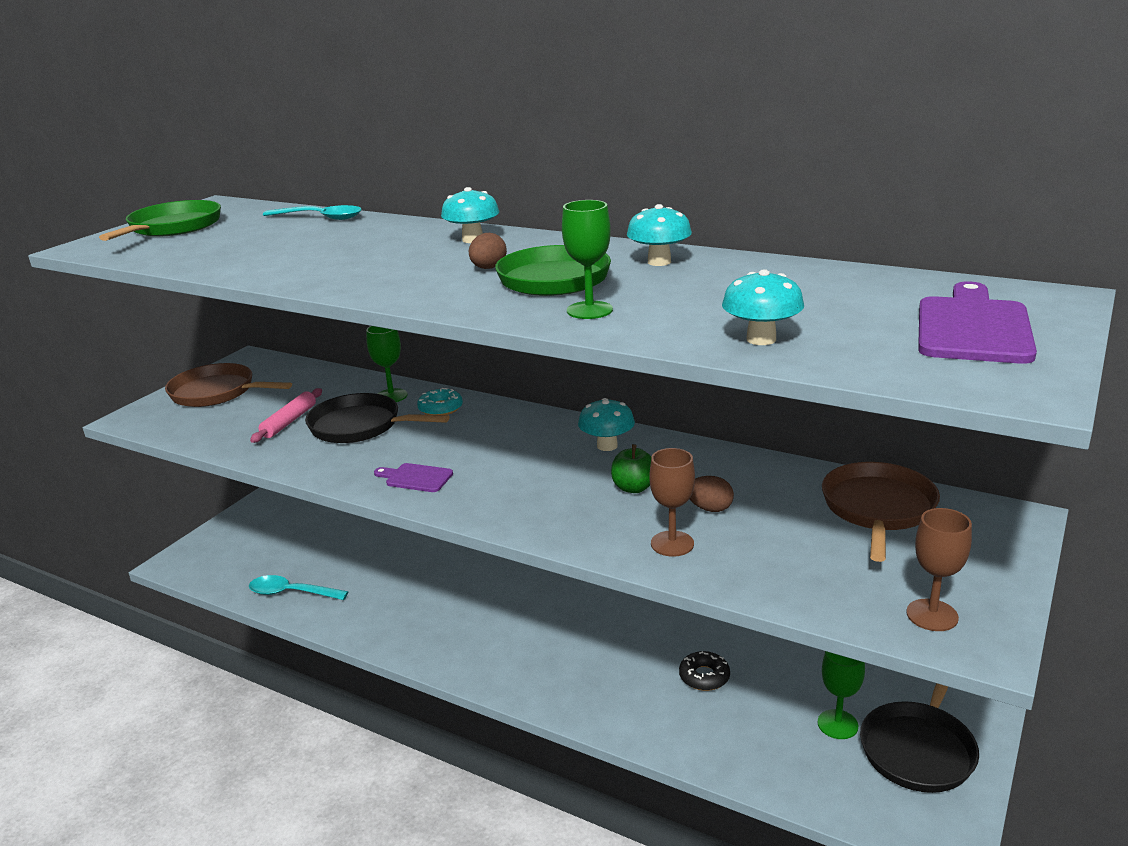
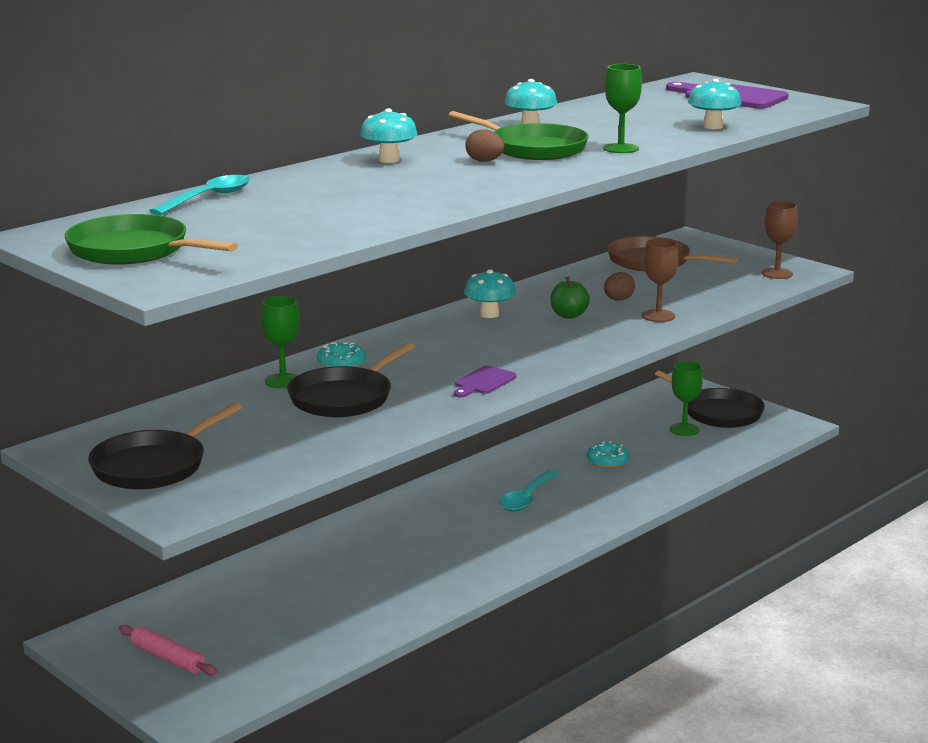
camera: 75 degrees left, 5 degrees down
(217, 392) = (154, 466): brown pan -> black pan
(289, 421) = (293, 429): pink rolling pin -> pink rolling pin (167, 658)
(291, 593) = (335, 636): turquoise spoon -> turquoise spoon (527, 498)
(704, 676) = (607, 461): black donut -> turquoise donut

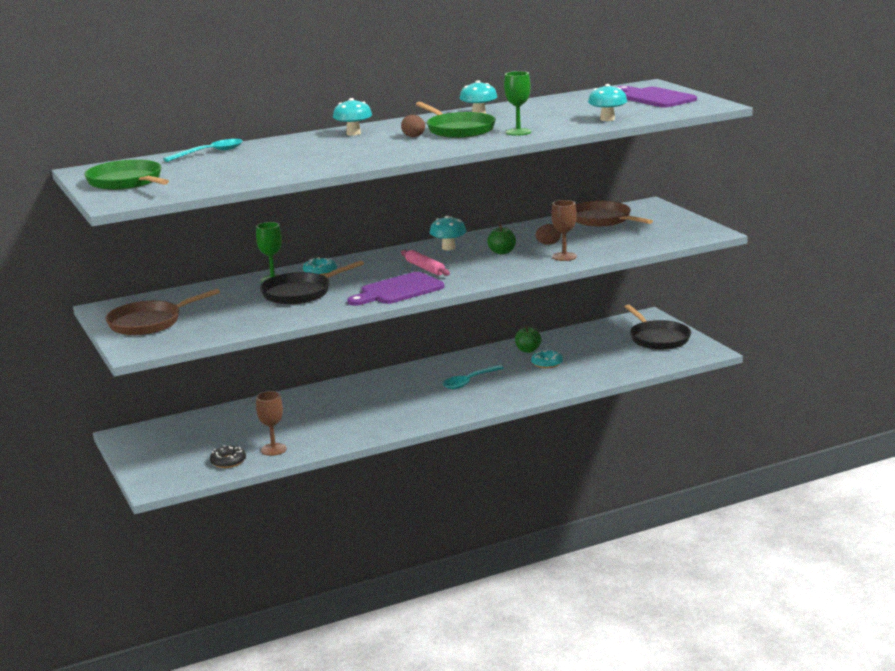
camera: 20 degrees right, 0 degrees up
(154, 466) = (149, 323): black pan -> brown pan
(167, 658) = (167, 451): pink rolling pin -> pink rolling pin (425, 268)
(275, 662) = (228, 461): none -> black donut
(483, 382) = (398, 290): purple cutting board -> purple cutting board, size x1.82
(568, 445) = (528, 350): none -> green apple
(684, 430) = (621, 348): green goblet -> none
(777, 273) = (685, 233): brown goblet -> brown goblet (273, 449)

